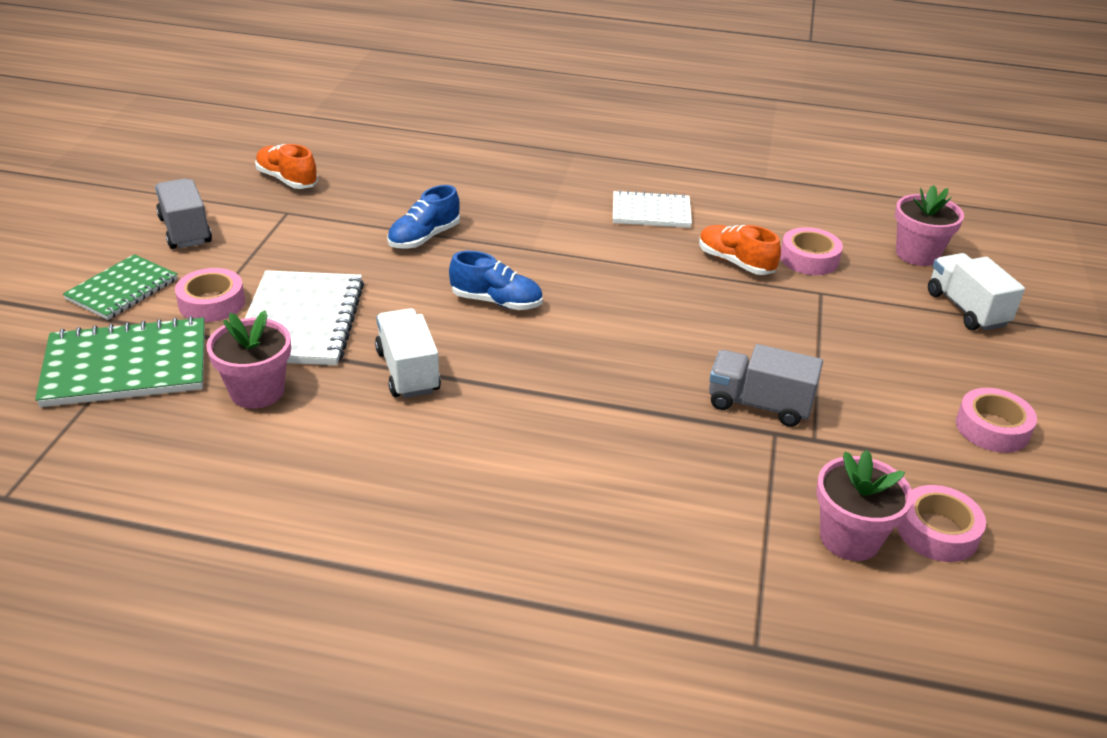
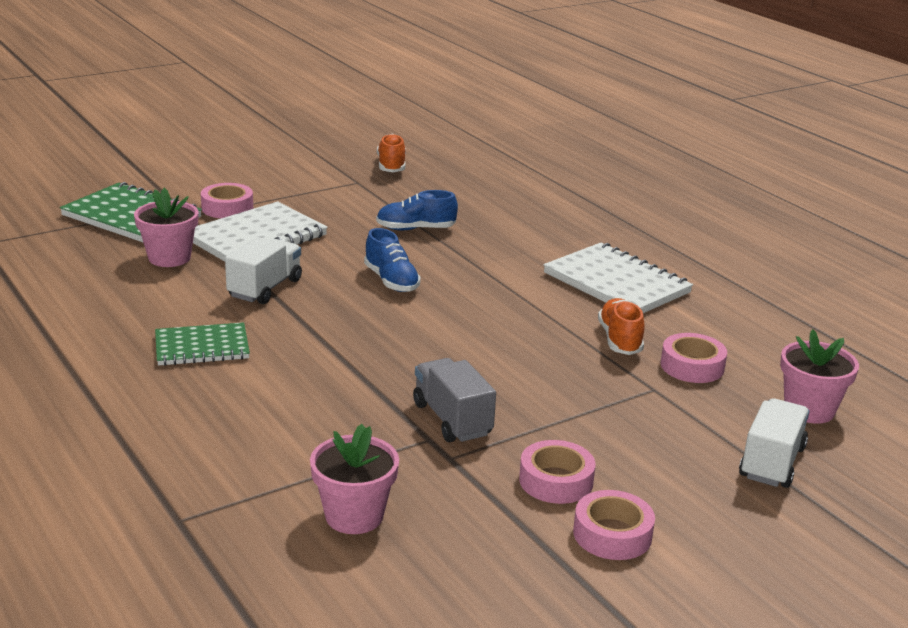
camera: 45 degrees right, 10 degrees down
(122, 289) = (196, 182): green notebook -> green notebook (202, 347)
(185, 231) = (281, 168): grey truck -> none
(651, 212) = (616, 283): white notebook -> white notebook, size x1.56
(937, 531) = (425, 553): pink tape -> pink tape (556, 481)

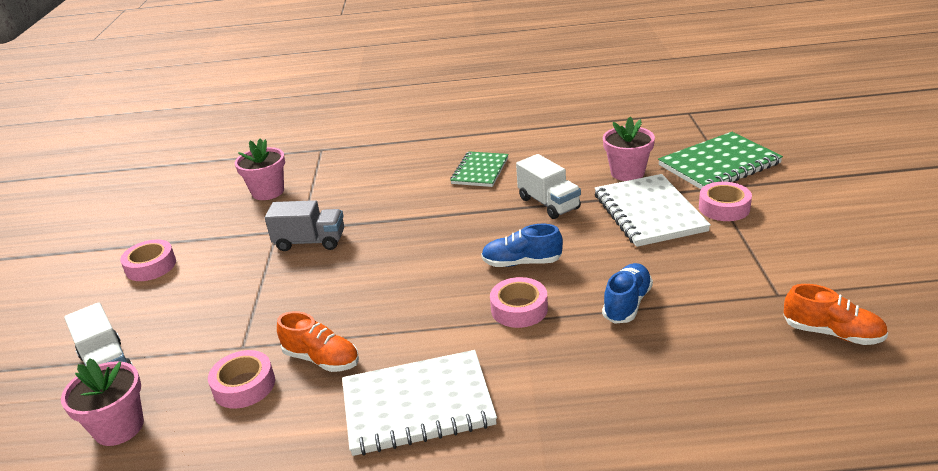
camera: 125 degrees right, 5 degrees up
(556, 481) = (212, 262): pink tape -> pink tape (519, 309)

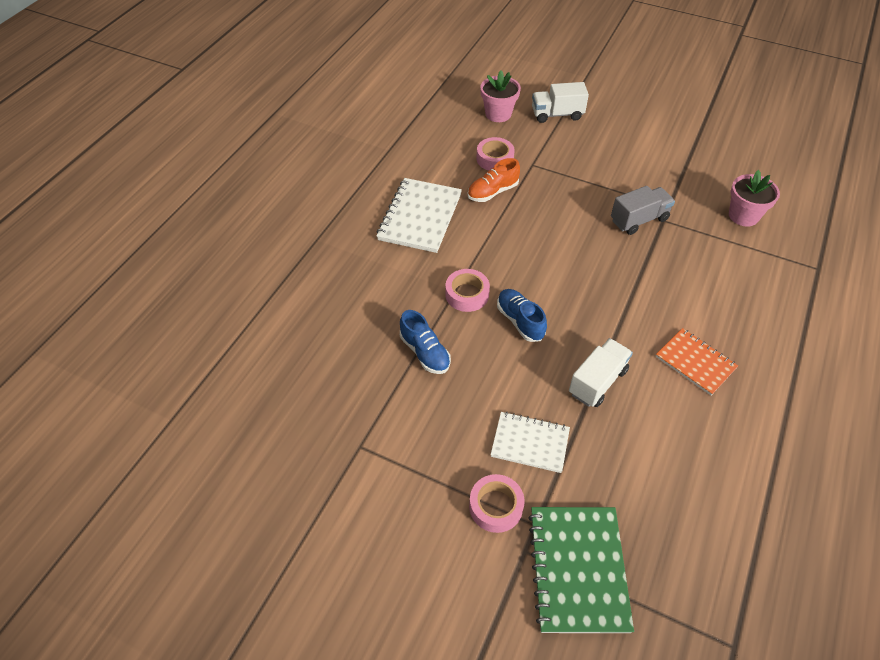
camera: 115 degrees right, 20 degrees up
(151, 266) = (660, 141): pink tape -> none
(310, 241) = (639, 220): grey truck -> grey truck turned 150 degrees counterclockwise
(480, 171) = (695, 362): green notebook -> orange notebook
(522, 262) = (520, 321): blue shoe -> blue shoe turned 60 degrees counterclockwise
(549, 203) = (597, 381): white truck -> white truck turned 135 degrees clockwise
(627, 173) = (615, 475): pink flower pot -> none
(649, 213) = (530, 443): white notebook -> white notebook, size x0.64
(832, 333) = (300, 443): orange shoe -> none

